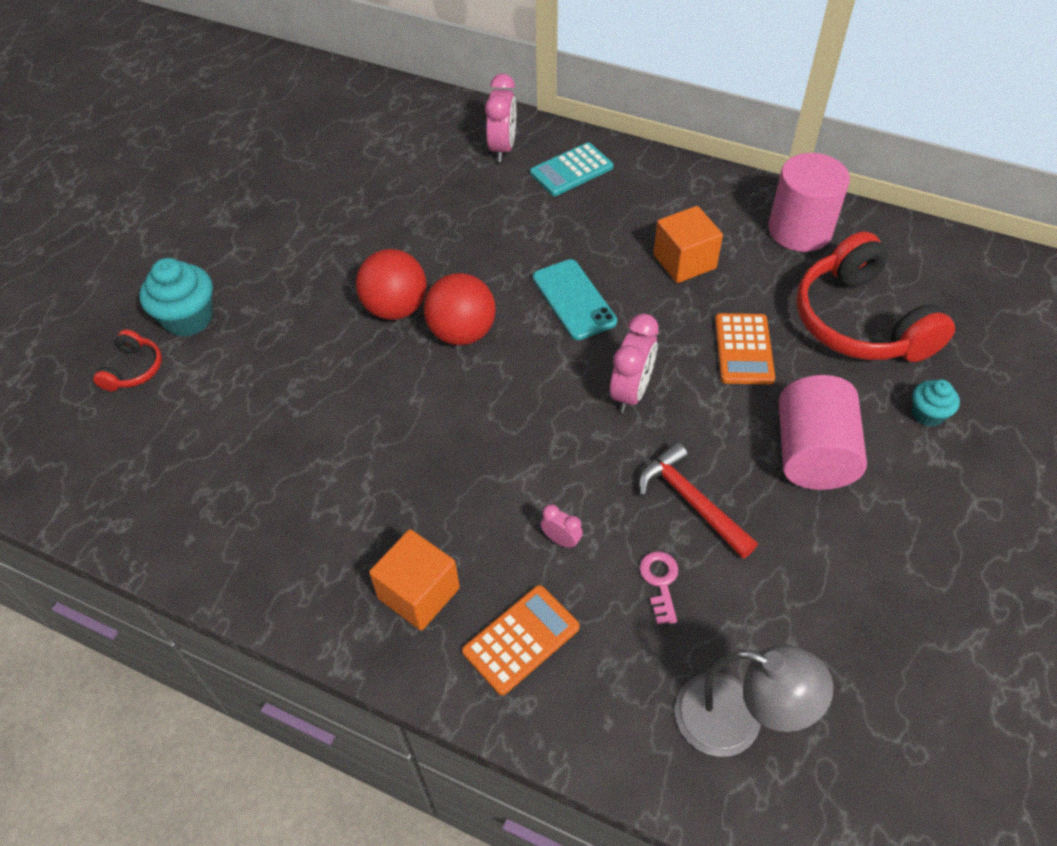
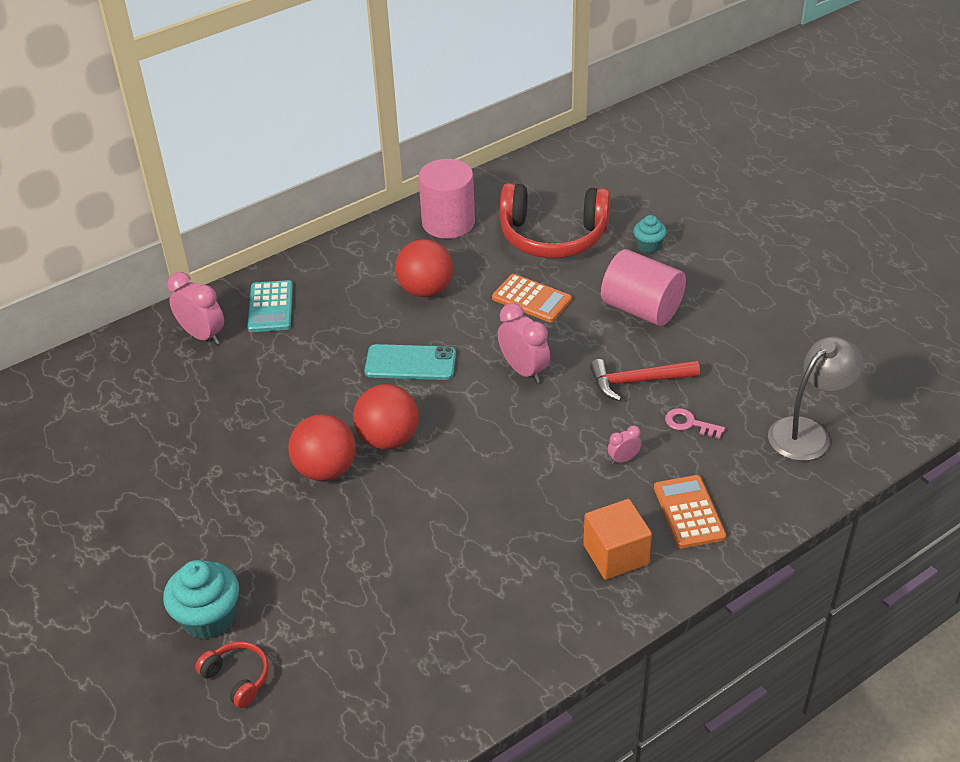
camera: 60 degrees left, 10 degrees down
(684, 261) = (425, 290): orange cube -> red ball

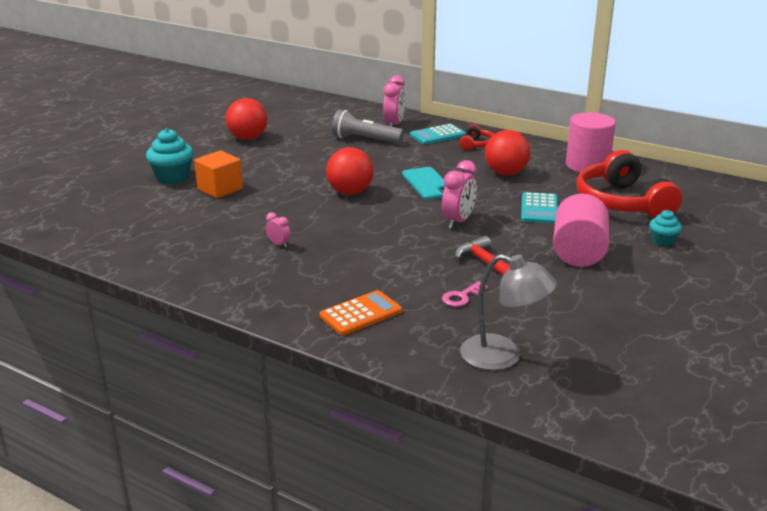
camera: 65 degrees right, 15 degrees down
(230, 378) = (365, 139): none -> grey flashlight
(237, 678) = (132, 194): red headphones -> red headphones (476, 144)
(325, 469) = (308, 181): red ball -> red ball (248, 138)
(531, 299) = (539, 209): orange calculator -> turquoise calculator
(615, 554) = (296, 291): orange cube -> orange cube (220, 189)
(623, 459) = (397, 276): pink clock -> pink clock (279, 244)
(689, 424) = (461, 297): pink key -> pink key turned 135 degrees counterclockwise

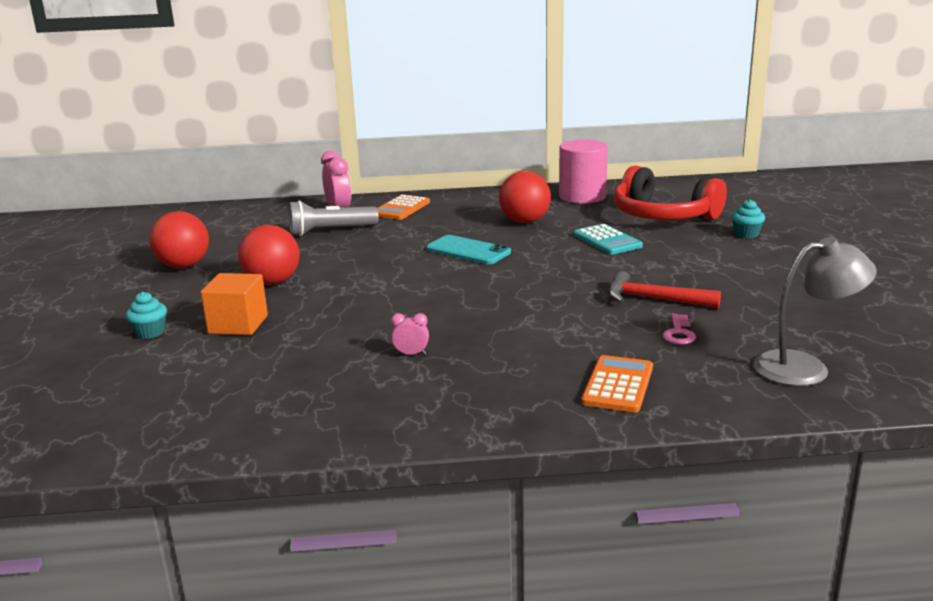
camera: 35 degrees left, 5 degrees down
(173, 177) = (150, 332): turquoise cupcake -> turquoise cupcake, size x0.58
(350, 192) = (401, 281): red ball -> red ball (272, 282)
(437, 135) = (401, 208): turquoise calculator -> orange calculator
(458, 221) = (556, 272): pink clock -> none
(476, 144) = (454, 206): red headphones -> none
(578, 252) = (702, 263): pink cylinder -> none

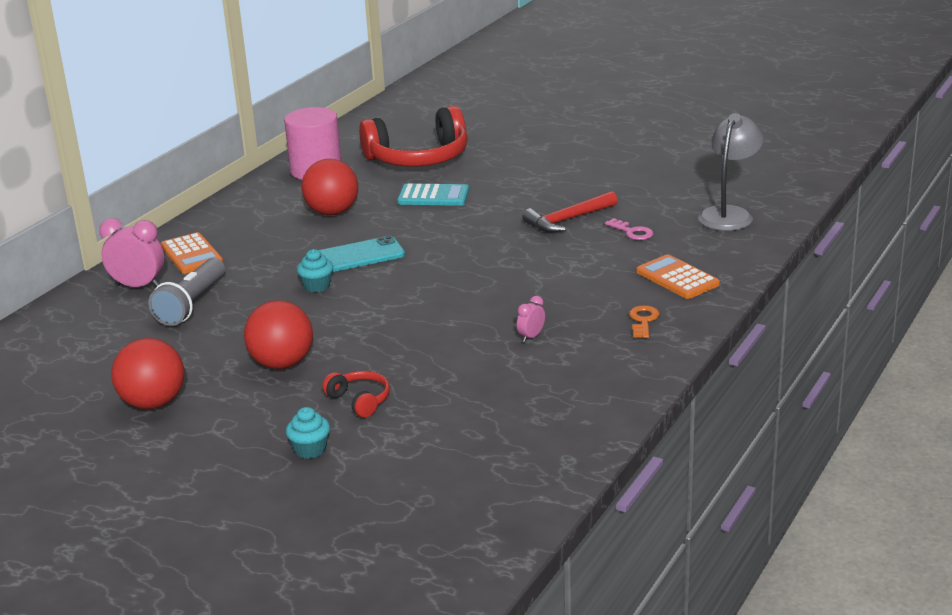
camera: 55 degrees left, 5 degrees up
(238, 325) = (360, 400): orange cube -> red headphones
(505, 395) = (643, 321): none -> orange key
(746, 234) = (506, 146): turquoise cupcake -> turquoise cupcake (317, 286)

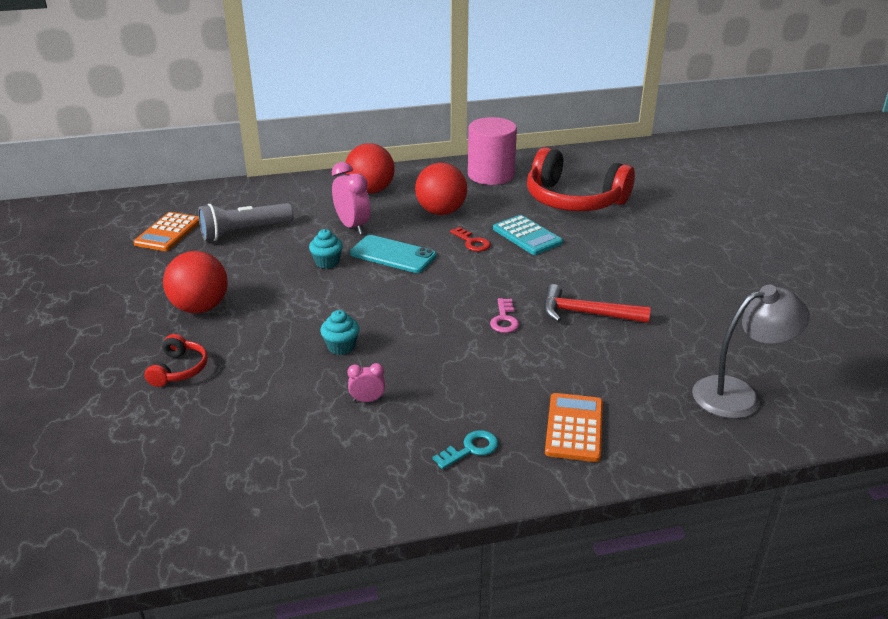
camera: 45 degrees right, 5 degrees up
(138, 286) = (246, 202): pink clock -> pink clock (352, 226)
(153, 403) = (97, 288): red ball -> red ball (370, 191)
(191, 254) = (311, 196): orange calculator -> orange calculator (168, 232)
(310, 449) = (86, 386): turquoise cupcake -> turquoise cupcake (341, 347)
(401, 219) = (472, 242): none -> red key
(632, 232) = (618, 357): pink key -> pink key (504, 319)
(643, 321) = (471, 449): orange key -> turquoise key

